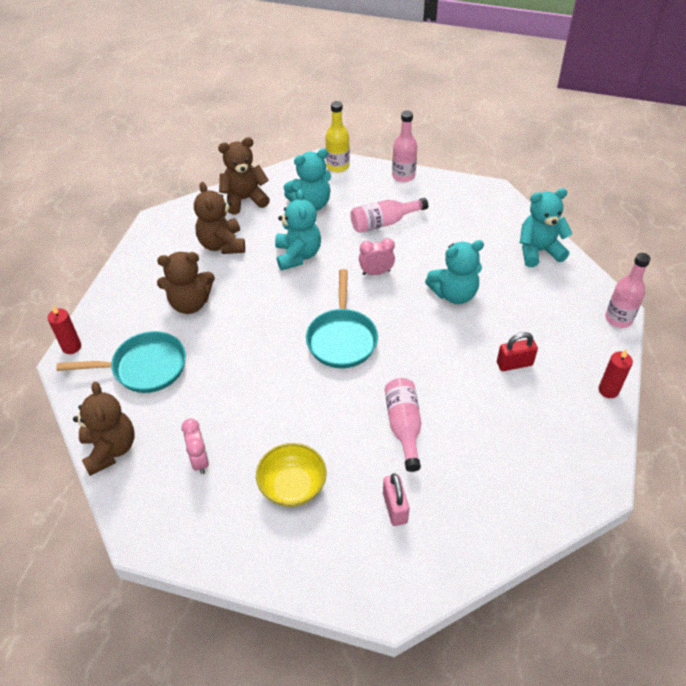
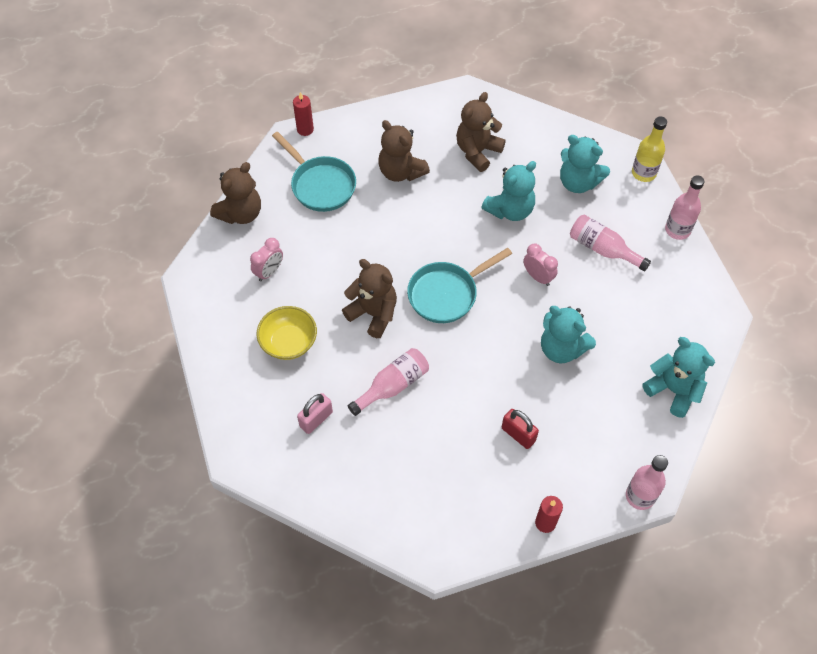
camera: 55 degrees right, 10 degrees up
(244, 199) = (541, 133): brown teddy bear -> brown teddy bear (373, 313)

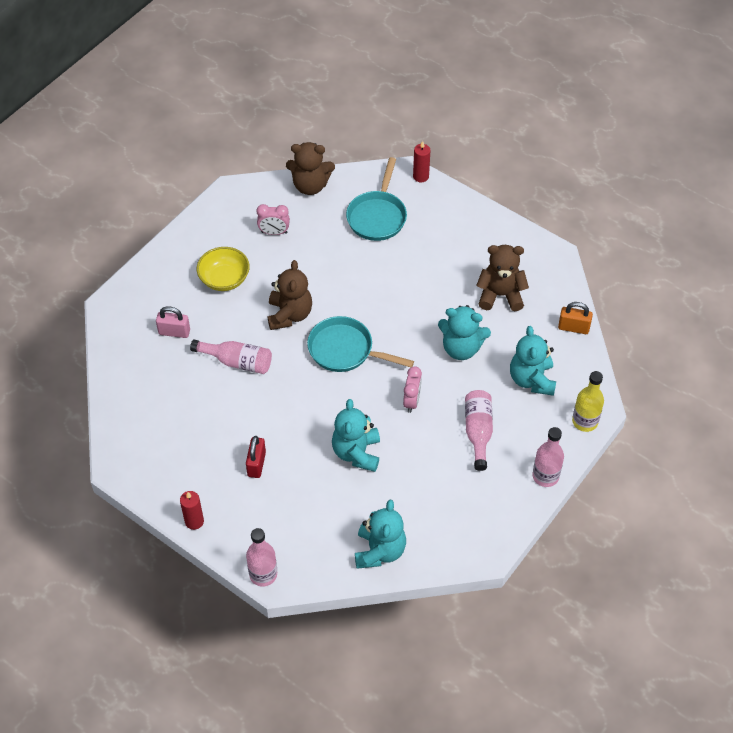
camera: 55 degrees right, 5 degrees down
(401, 171) = (435, 257): brown teddy bear -> none
(548, 125) = (573, 328): none -> orange padlock

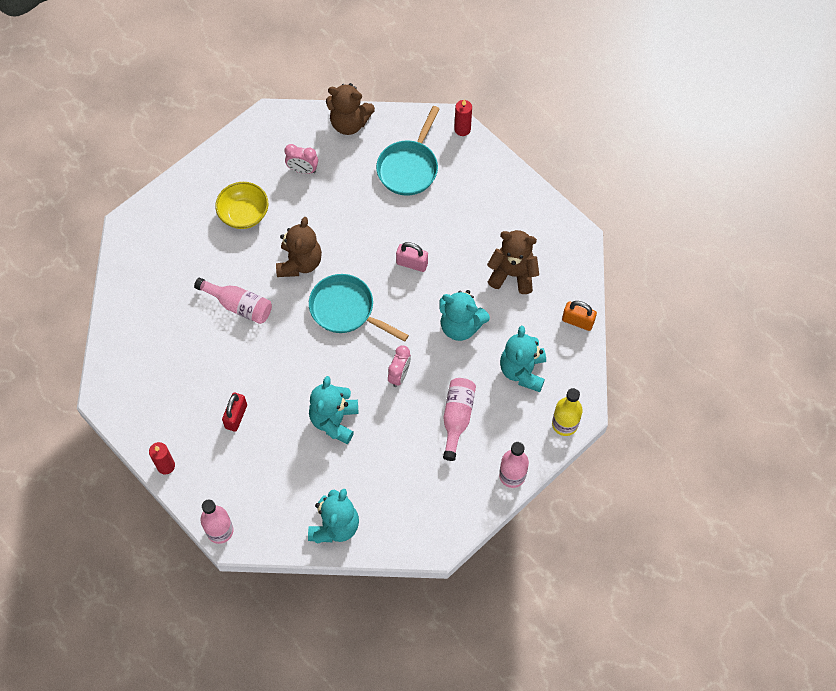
camera: 10 degrees right, 10 degrees up
(174, 332) = (184, 264): pink padlock -> pink padlock (412, 263)

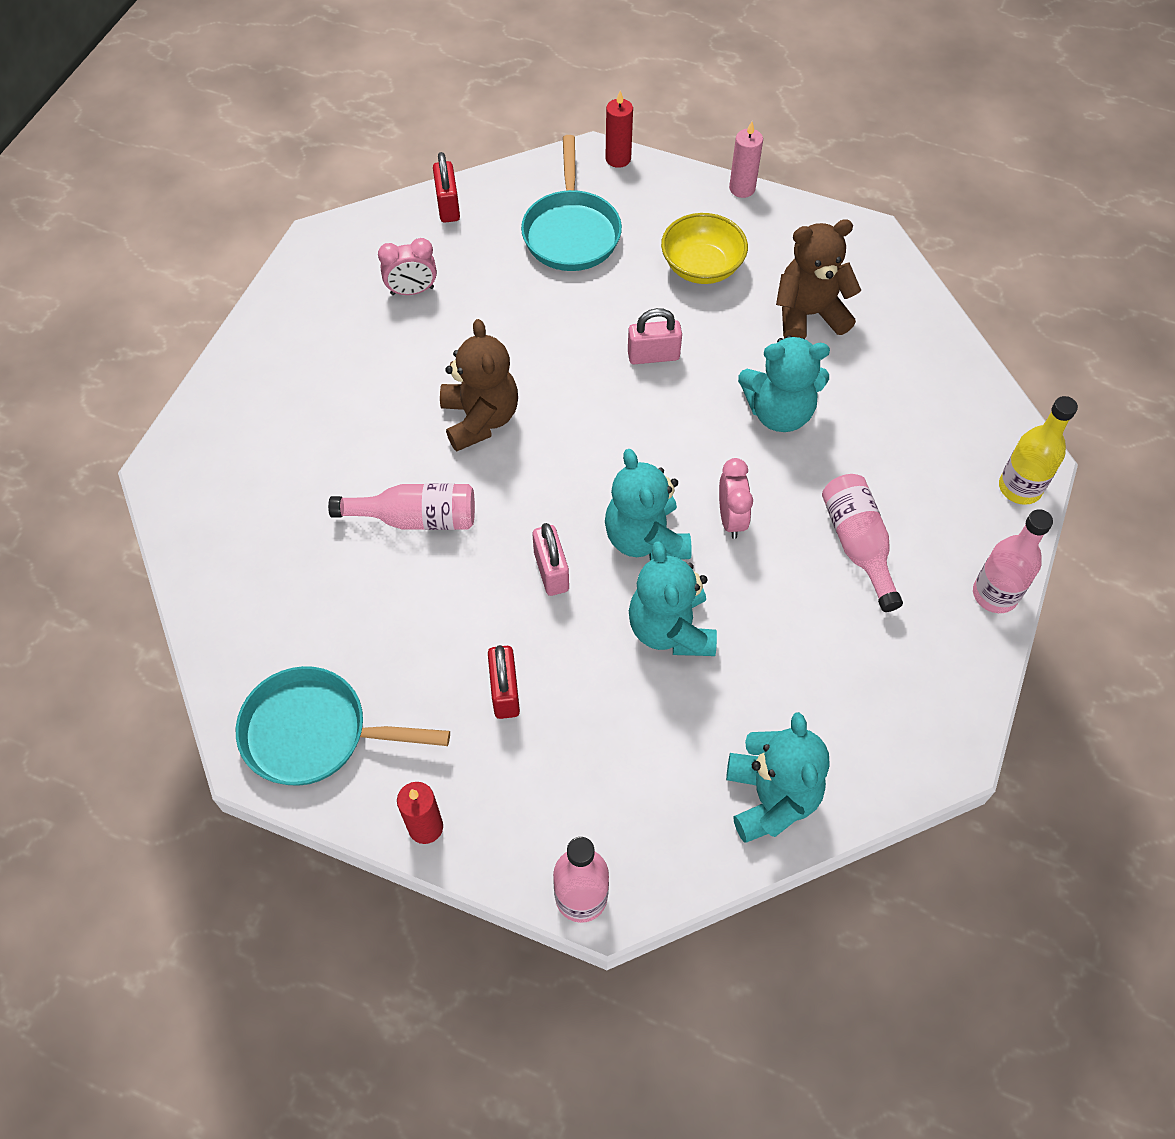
camera: 25 degrees left, 5 degrees down
(244, 214) = (352, 383): yellow bowl -> yellow bowl (702, 267)
(291, 364) = (551, 571): none -> pink padlock
(346, 310) = (591, 458): turquoise pan -> turquoise pan (314, 733)
(349, 123) = (448, 206): brown teddy bear -> red padlock
(522, 371) = (910, 438): turquoise teddy bear -> turquoise teddy bear (645, 539)
(523, 178) = (742, 188): none -> pink candle
(577, 321) = (941, 341): orange padlock -> none

